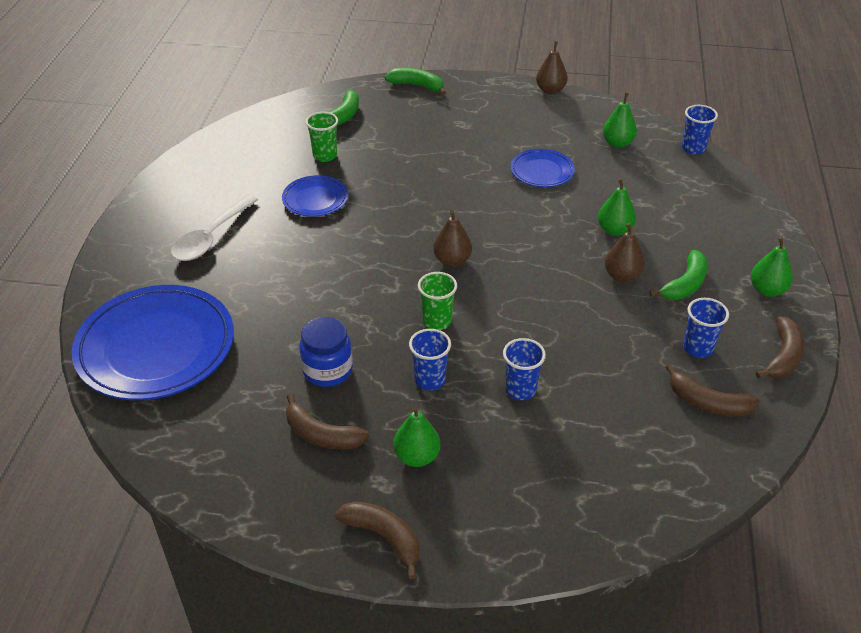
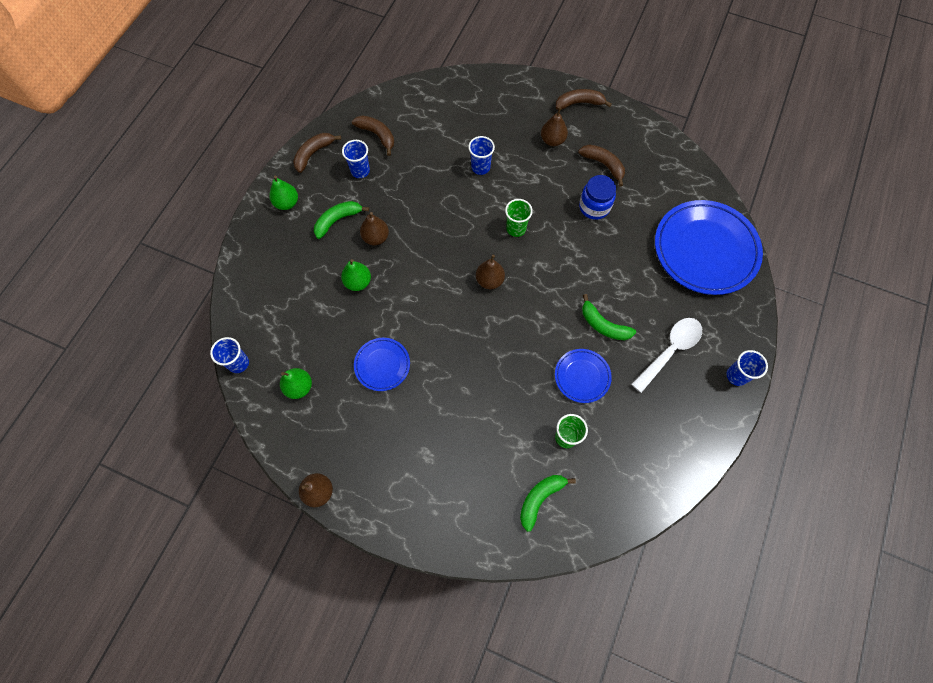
camera: 165 degrees left, 25 degrees up
(383, 537) = (579, 103): brown banana -> brown banana turned 120 degrees clockwise
(417, 86) = (451, 538): green banana -> green banana (603, 325)
(417, 456) = (552, 140): green pear -> brown pear
(430, 380) = (532, 186): blue cup -> blue cup (736, 375)

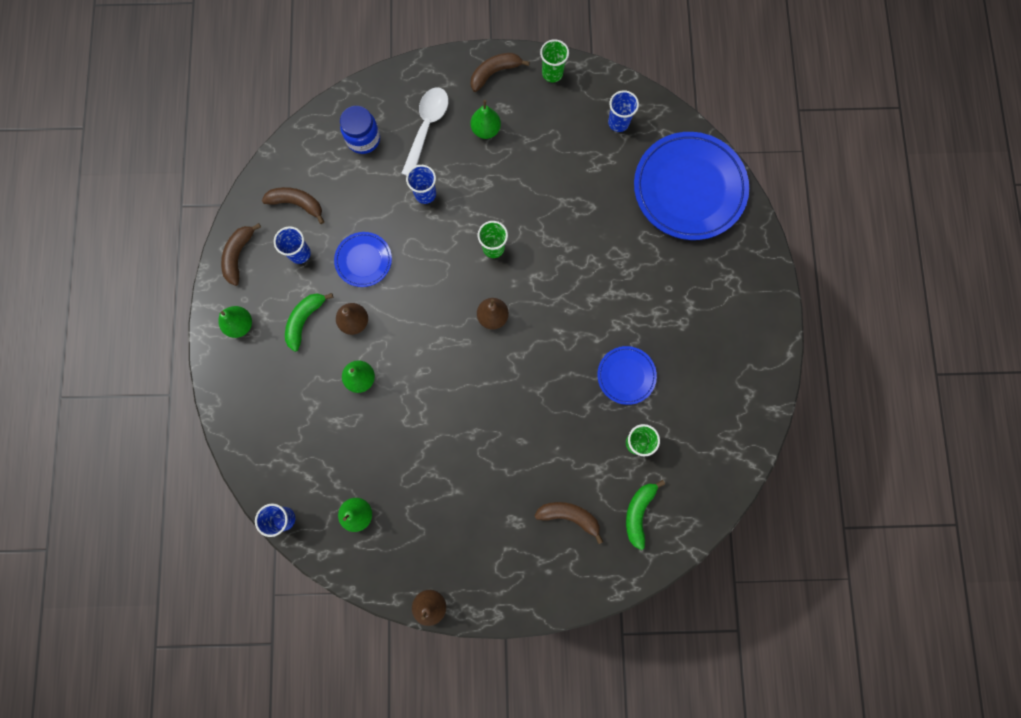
camera: 25 degrees left, 10 degrees up
(382, 365) = (429, 453): blue plate -> blue plate (363, 260)
(552, 140) = (486, 130): brown pear -> green pear
(594, 207) = (561, 189): blue jar -> blue jar (363, 139)
(603, 165) = (550, 136): brown banana -> brown banana (569, 516)
(603, 325) = (624, 313): green banana -> none
(626, 121) = (552, 73): none -> green cup
(670, 351) = (697, 311): white spoon -> white spoon (426, 127)
(736, 375) = (768, 308): blue cup -> blue cup (618, 123)

